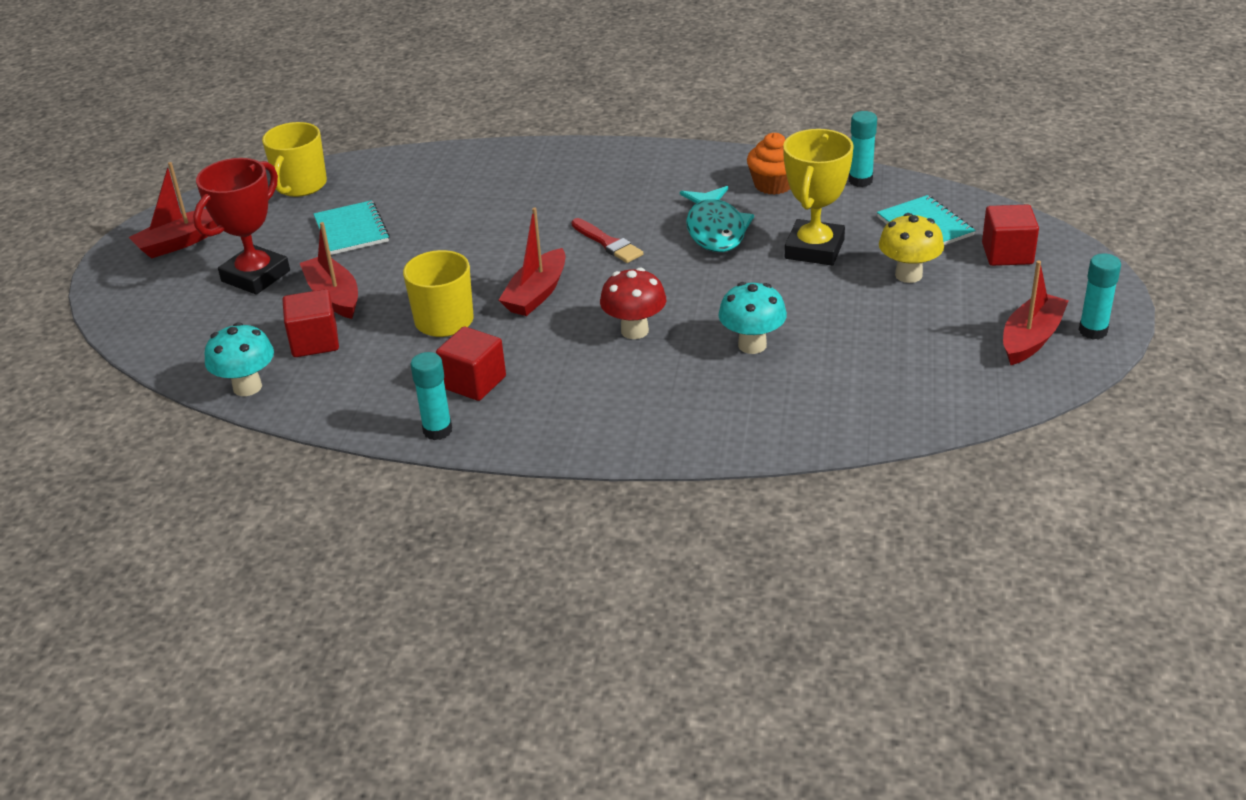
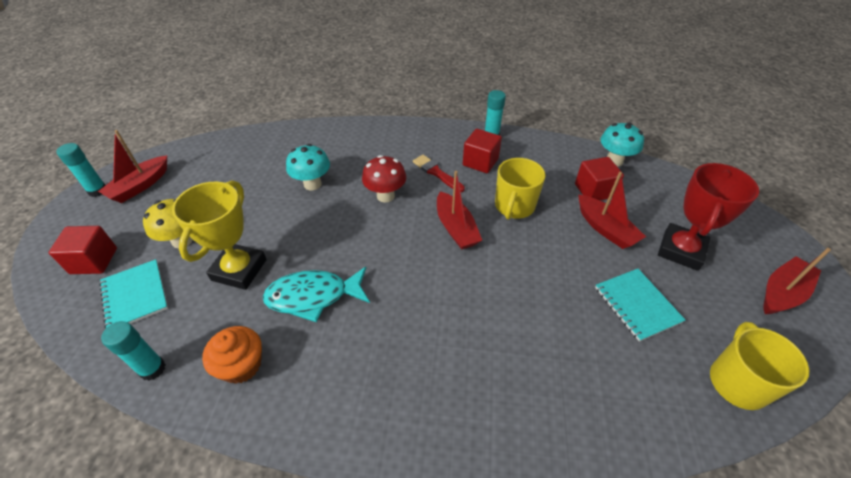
camera: 175 degrees right, 10 degrees up
(536, 294) = (456, 228): red boat -> red boat turned 135 degrees clockwise
(607, 243) = (406, 281): red brush -> red brush (437, 173)
(715, 229) = (313, 296): turquoise fish -> turquoise fish turned 90 degrees counterclockwise

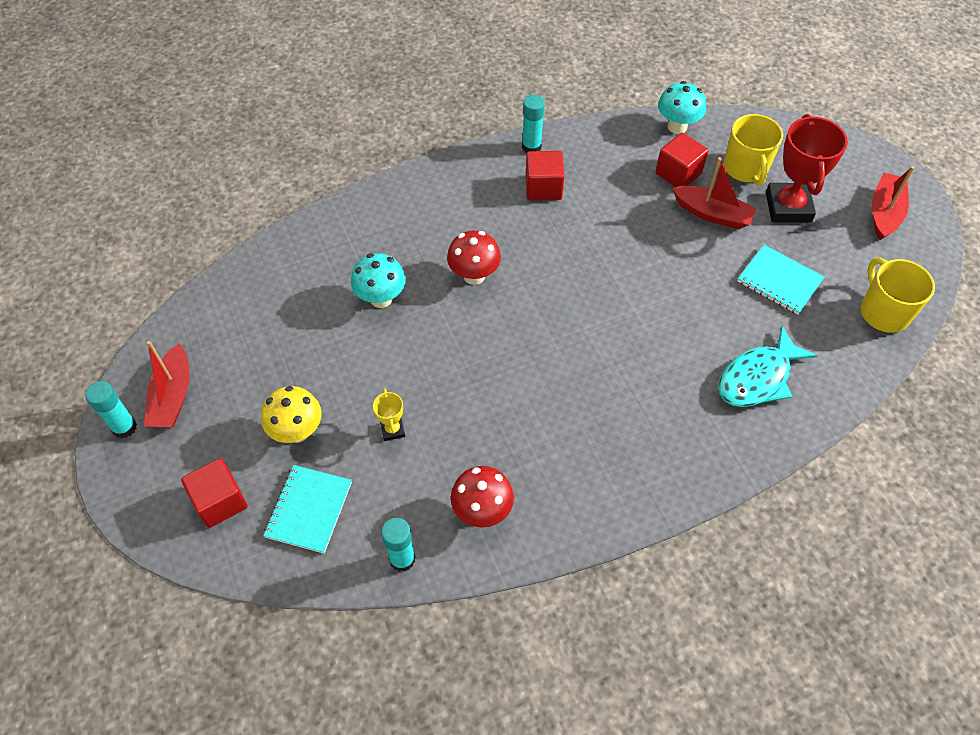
camera: 30 degrees left, 10 degrees up
(135, 295) = (309, 509): turquoise notebook -> turquoise notebook turned 75 degrees clockwise
(239, 270) = (392, 429): yellow trophy -> yellow trophy, size x0.46
(241, 365) = (482, 511): orange cupcake -> red mushroom
(313, 296) = (492, 417): turquoise fish -> turquoise fish (758, 378)
(437, 173) = (507, 222): red brush -> none
(456, 228) = (574, 279): red boat -> none
(514, 206) = (613, 227): yellow mug -> yellow mug (746, 168)

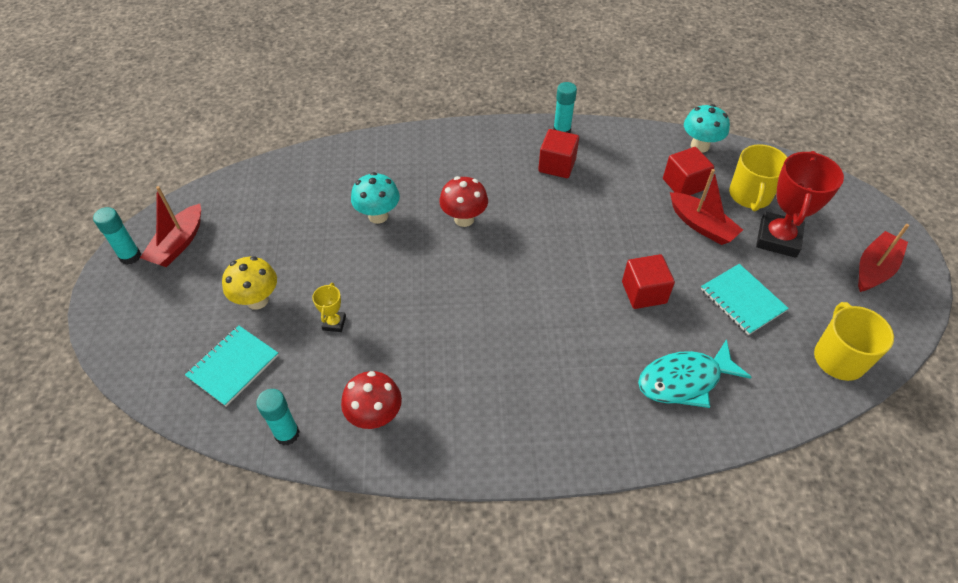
camera: 20 degrees right, 5 degrees down
(220, 501) = (169, 336): red cube -> red cube (644, 292)

